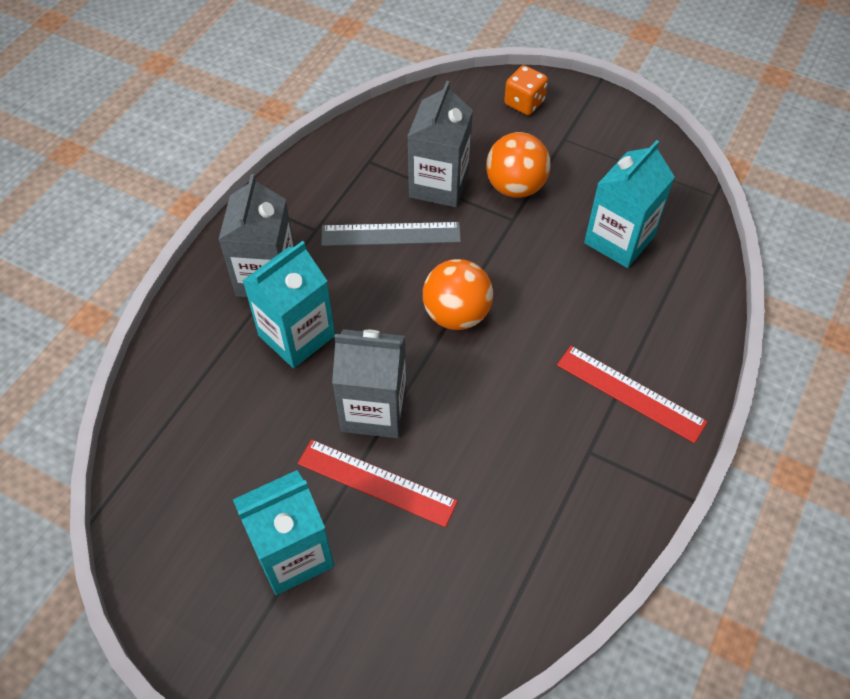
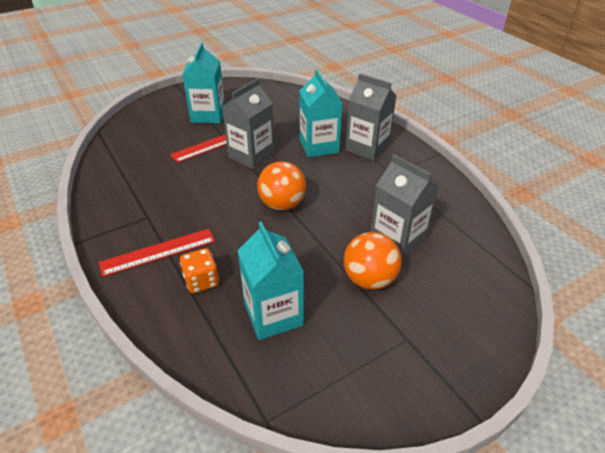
camera: 120 degrees right, 15 degrees down
(391, 234) = (366, 201): grey ruler -> none
(524, 103) = (469, 333): orange dice -> orange dice (201, 281)

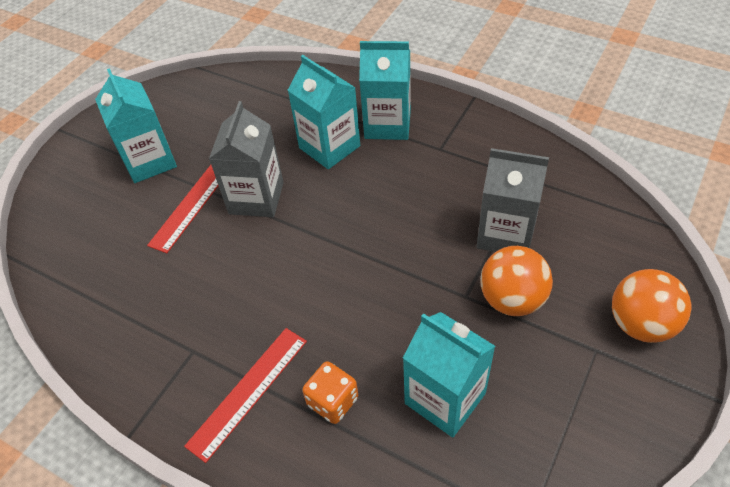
camera: 25 degrees left, 10 degrees up
(282, 204) = (347, 250): orange ball -> orange ball (640, 324)
(367, 148) = (387, 124): grey carton -> turquoise carton

